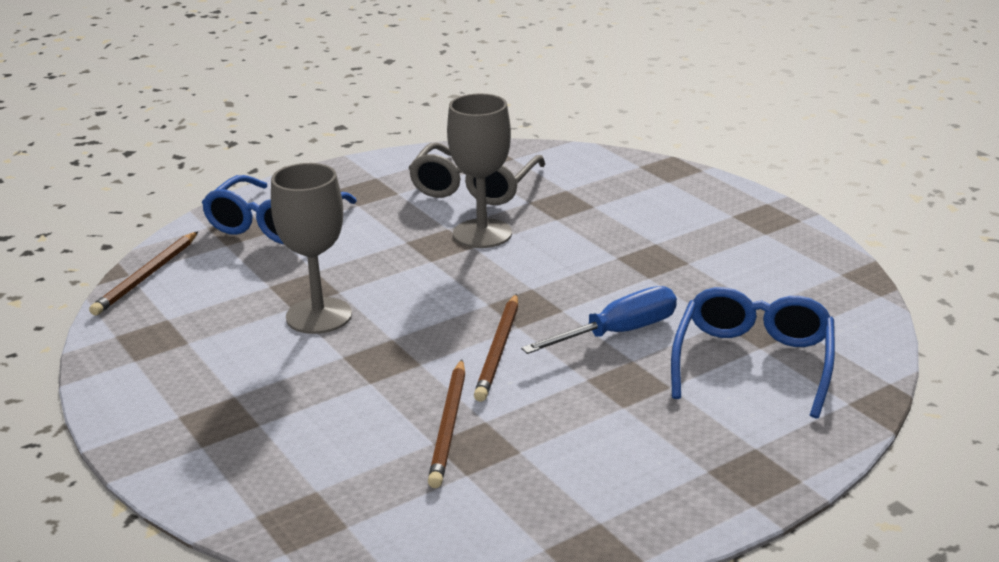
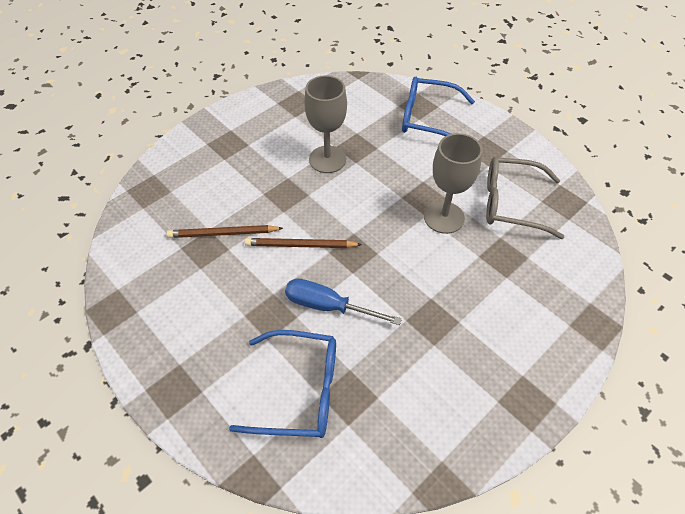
camera: 80 degrees right, 25 degrees up
(147, 276) = (357, 85): brown pencil -> none
(618, 333) = (328, 306): blue screwdriver -> blue screwdriver turned 150 degrees clockwise

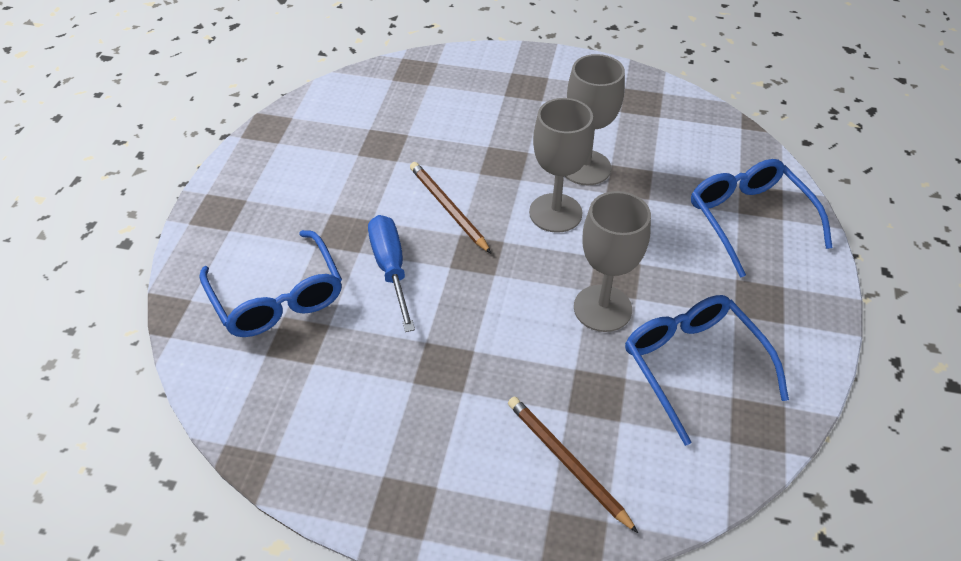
camera: 55 degrees right, 5 degrees down
(223, 234) = (411, 146): brown pencil -> brown pencil (567, 462)
(352, 195) = (555, 213): none -> grey goblet
(511, 203) = (693, 365): grey glasses -> blue glasses

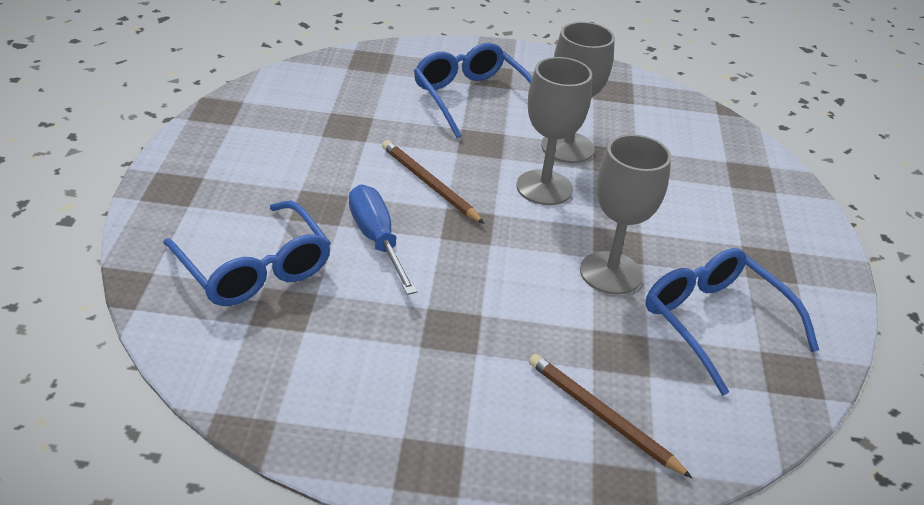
camera: 10 degrees left, 10 degrees down
(749, 219) = (743, 192): blue glasses -> blue glasses (471, 98)

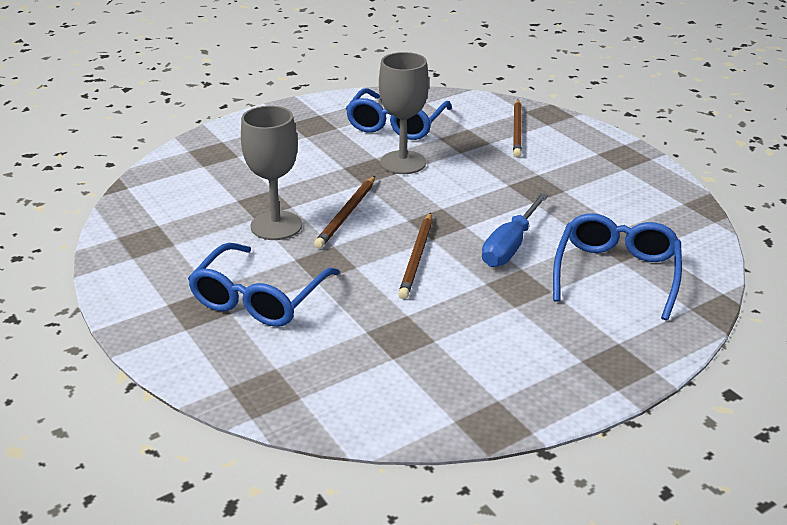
camera: 125 degrees left, 5 degrees down
(544, 188) = (347, 214): grey goblet -> brown pencil

